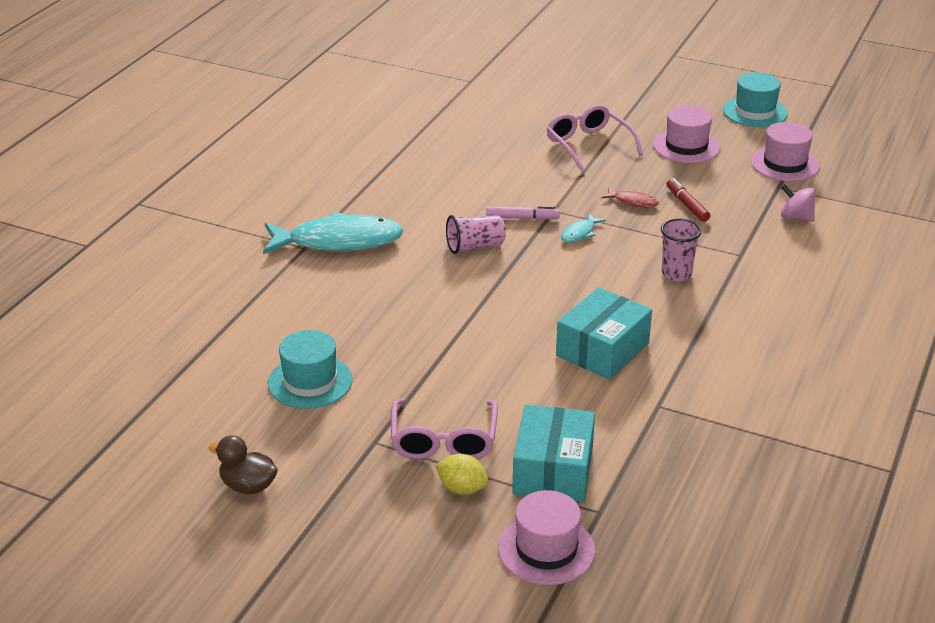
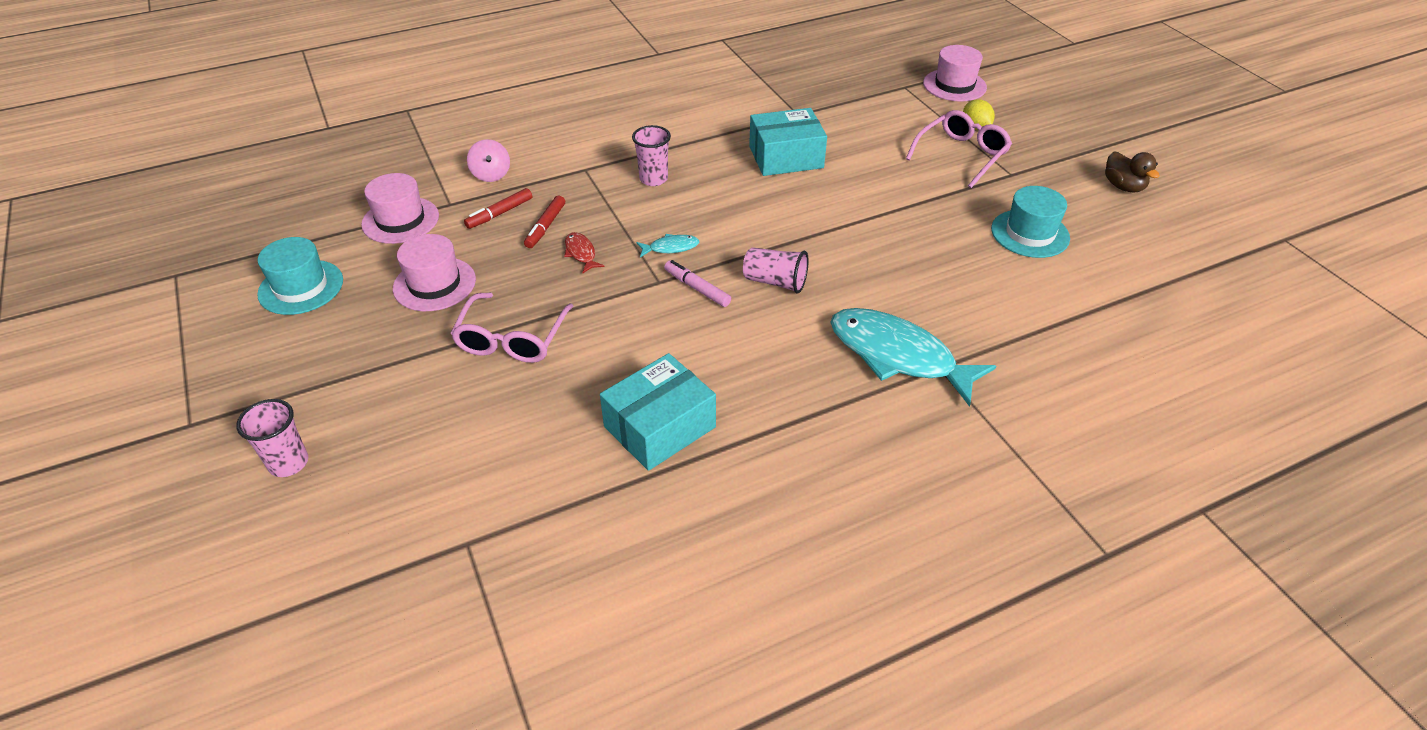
camera: 140 degrees left, 10 degrees up
(553, 470) = (908, 113): turquoise box -> turquoise box (660, 427)
(600, 65) = (289, 463): none -> pink cup
(733, 197) = (499, 213): none -> red marker

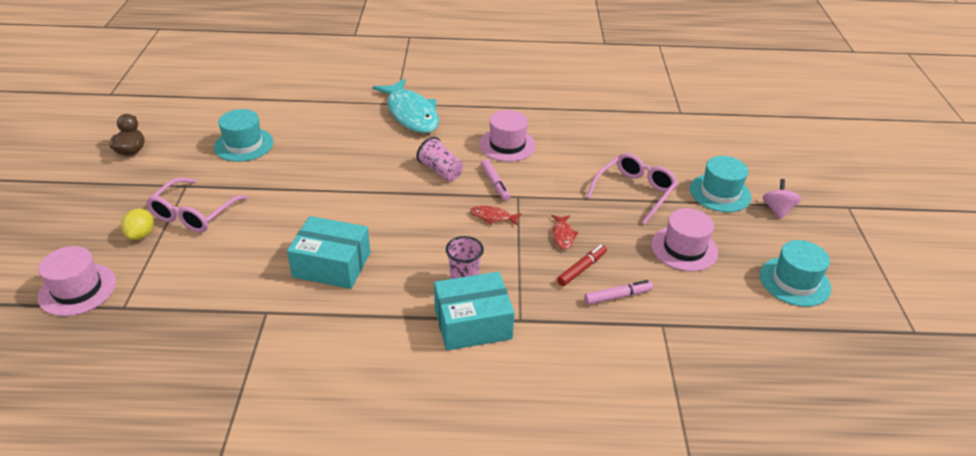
camera: 155 degrees left, 5 degrees down
(289, 463) = (778, 169): pink cup -> none
(389, 380) = (720, 193): none -> turquoise hat
(400, 220) = (711, 321): pink hat -> pink hat (507, 145)
(491, 174) = (614, 347): pink spinning top -> pink spinning top (777, 210)
(499, 213) = (617, 296): red marker -> pink marker
(660, 427) = (565, 124): turquoise box -> turquoise box (473, 323)
(671, 248) = (493, 217): turquoise fish -> red fish
(961, 155) = (193, 214): pink glasses -> pink glasses turned 45 degrees counterclockwise

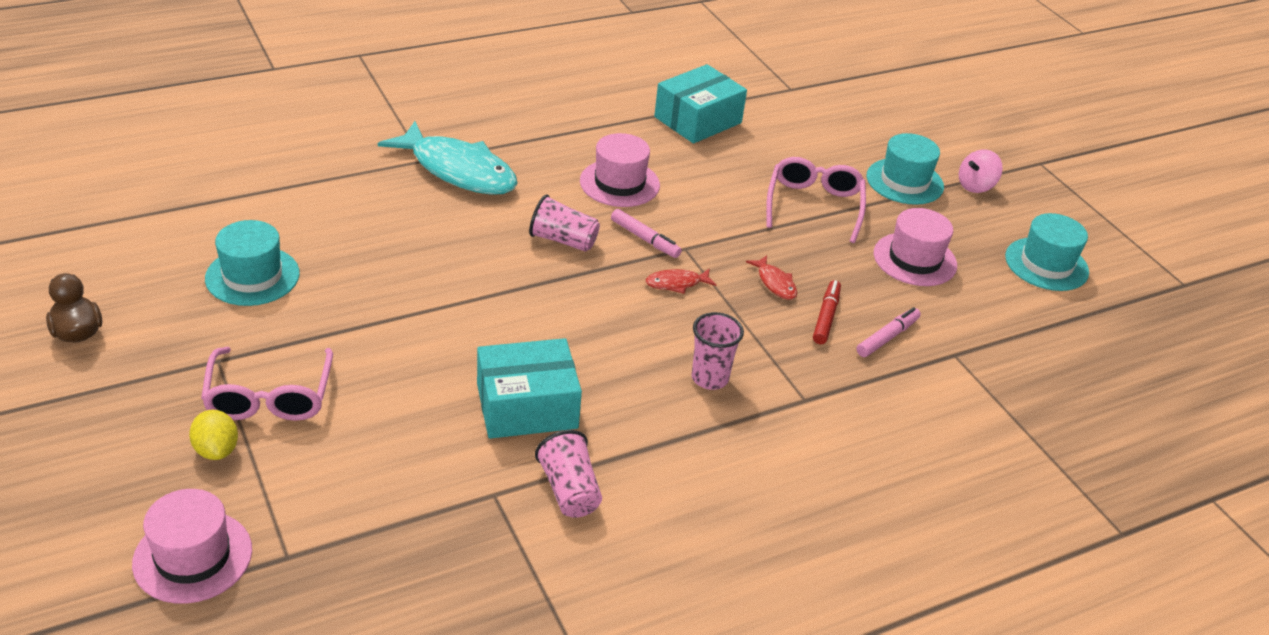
camera: 30 degrees left, 0 degrees up
(312, 325) = (569, 490): none -> pink cup
(473, 323) = (757, 421): turquoise box -> turquoise box (698, 120)
(777, 210) = (975, 186): pink spinning top -> pink spinning top turned 105 degrees counterclockwise

